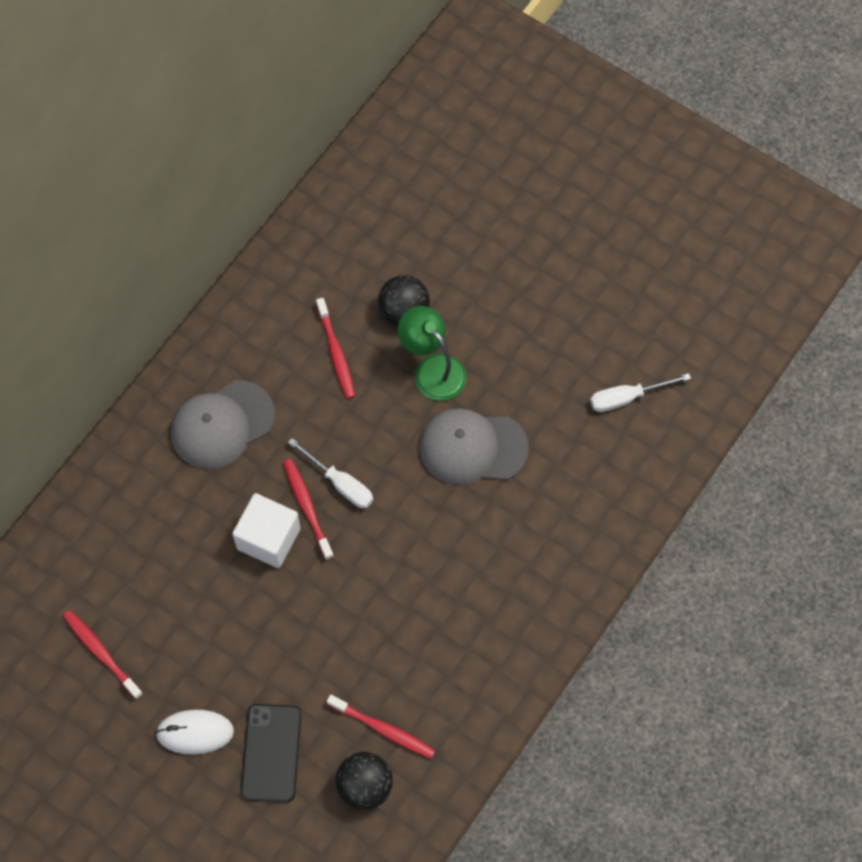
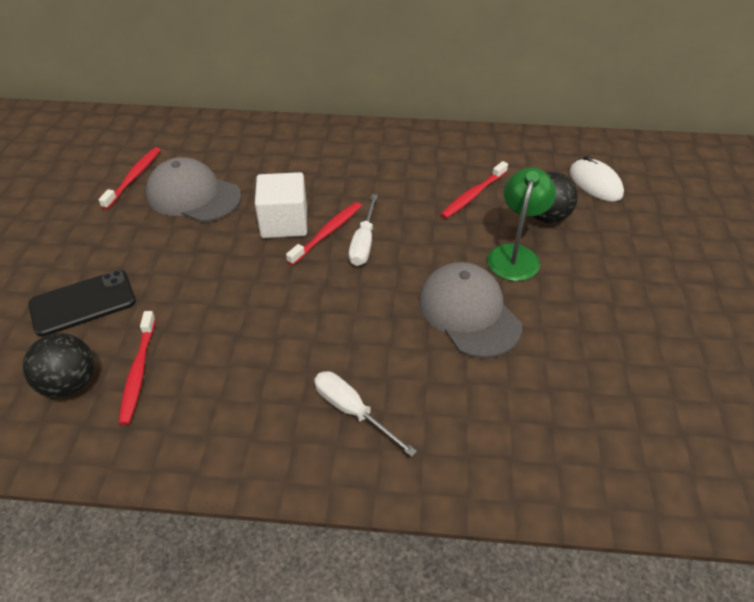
camera: 60 degrees right, 20 degrees down
(195, 733) = (85, 250): white mouse -> white mouse (595, 183)
(222, 425) = (360, 163): grey cap -> grey cap (193, 195)
(627, 397) = (634, 412): white screwdriver -> white screwdriver (352, 411)

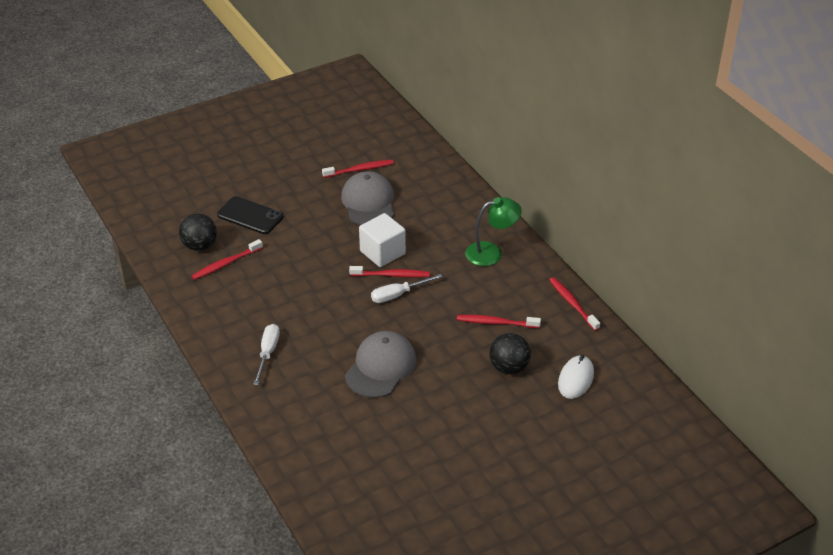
camera: 55 degrees right, 5 degrees down
(489, 139) = (572, 304): none -> red toothbrush
(515, 254) = (454, 367): green lamp -> green lamp (491, 252)

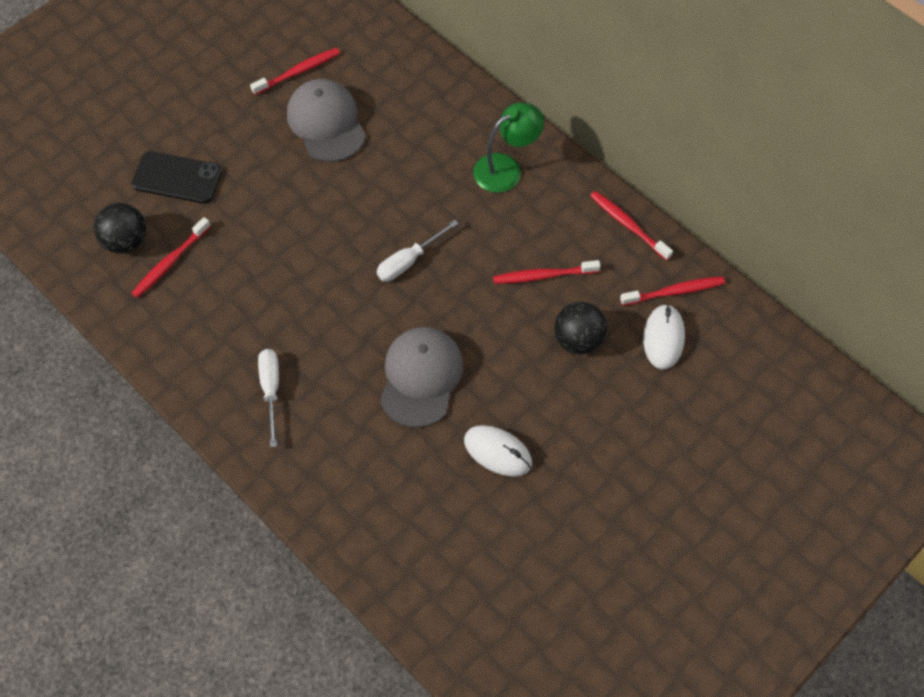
camera: 15 degrees left, 20 degrees up
(382, 252) = (369, 199): white cube -> none
(391, 275) = (391, 232): red toothbrush -> red toothbrush (674, 291)
(422, 425) = (498, 452): none -> white mouse

